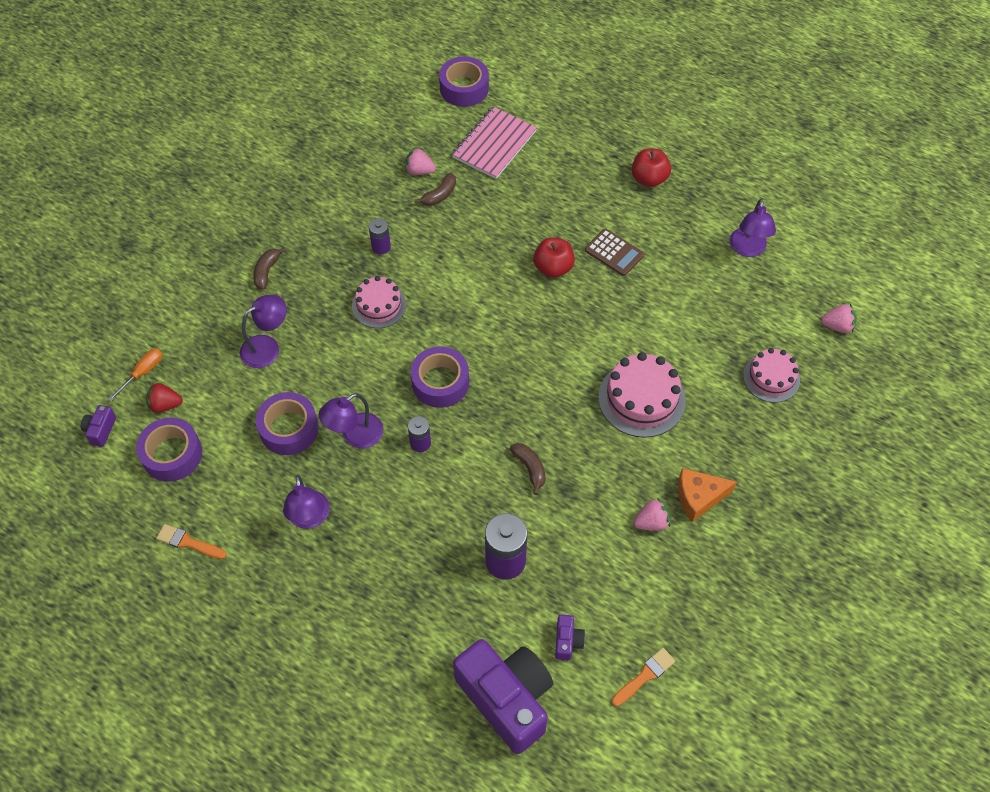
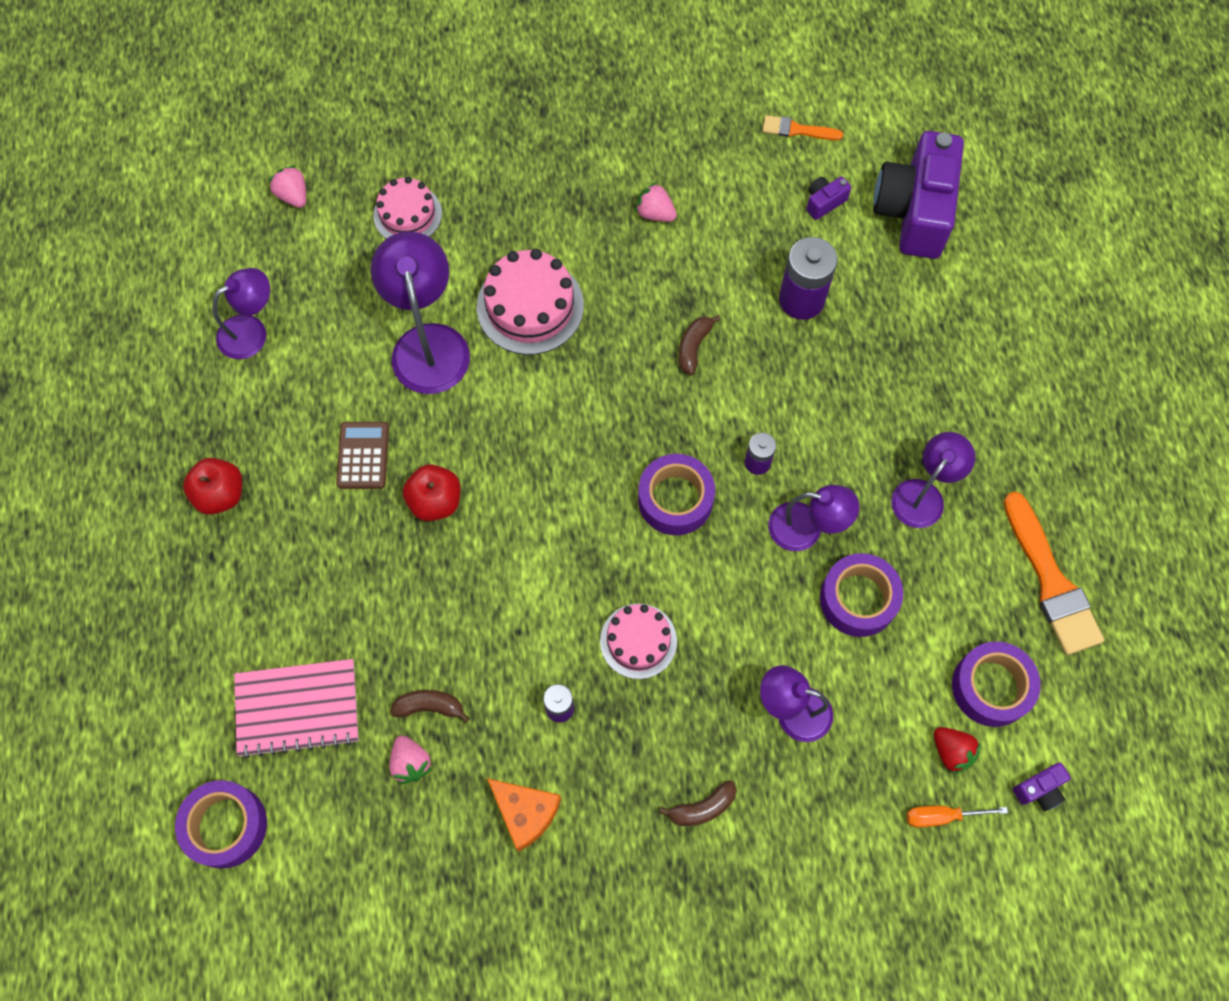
camera: 130 degrees left, 10 degrees up
(188, 542) = (1051, 581): orange brush -> orange brush, size x1.90
(662, 329) = (428, 343): none -> purple lamp
(698, 497) = (595, 193): orange cheese -> orange cheese (525, 813)

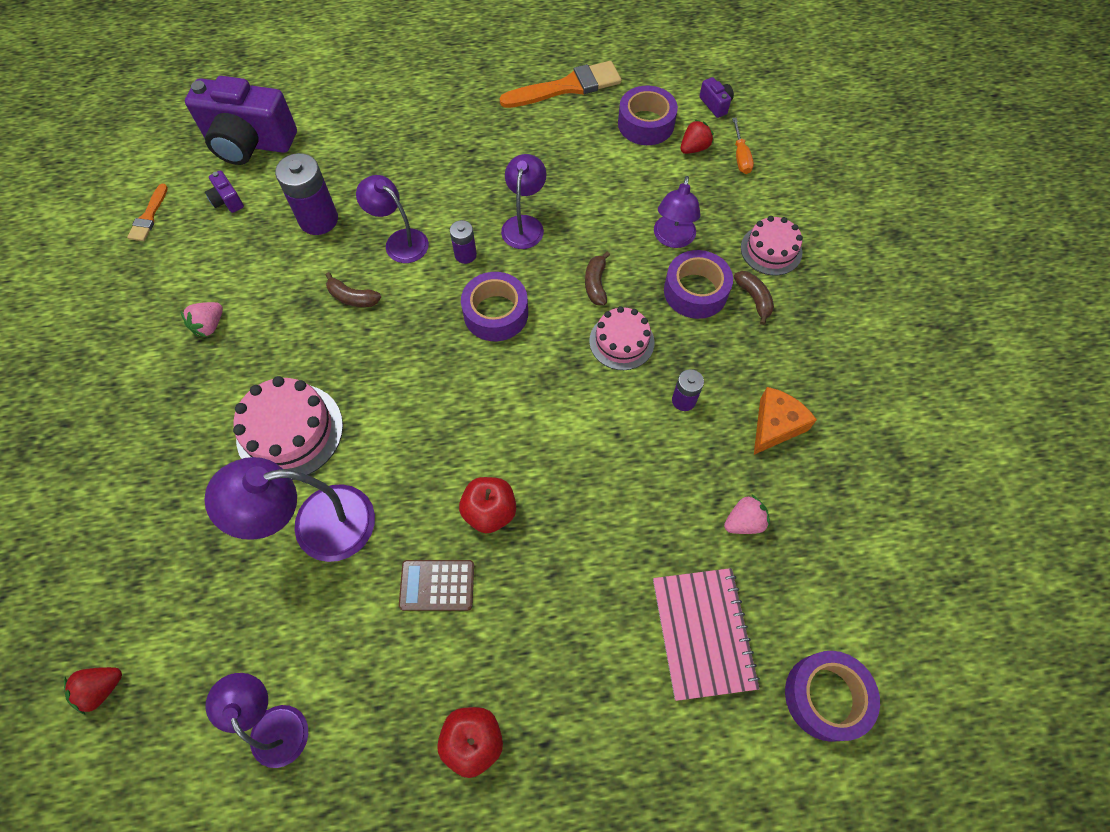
camera: 90 degrees left, 5 degrees down
(293, 195) = (101, 689): pink strawberry -> red strawberry
(407, 214) = (158, 555): pink cake -> pink cake (771, 250)
(429, 707) = (691, 508): brown banana -> brown banana (596, 284)
(858, 599) = (582, 195): purple tape -> purple tape (695, 291)
(923, 494) = (498, 151): purple lamp -> purple lamp (400, 241)

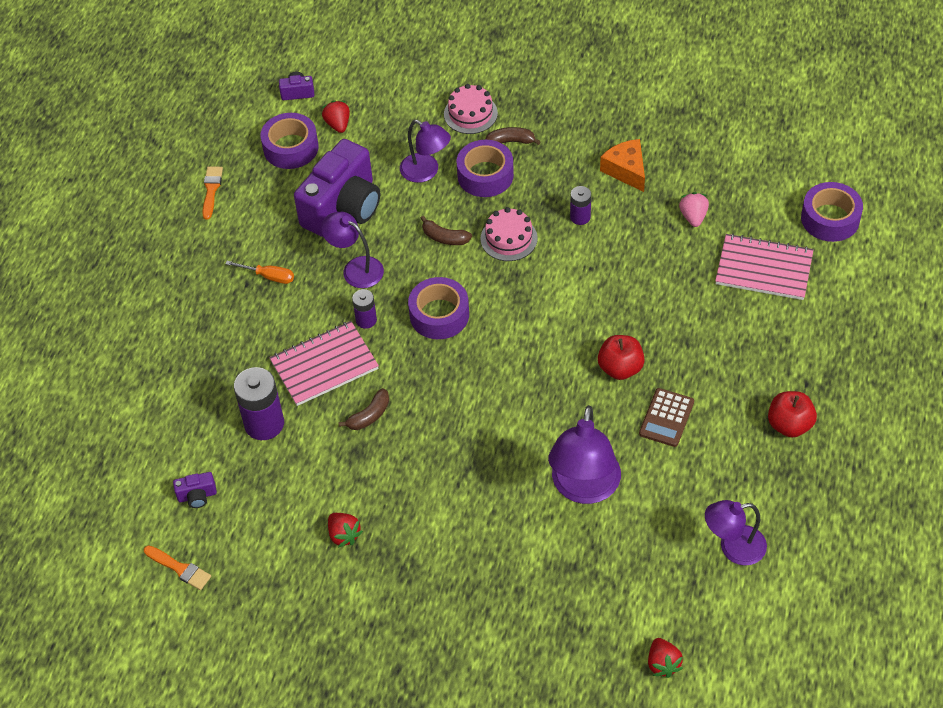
camera: 65 degrees left, 10 degrees down
(209, 325) = (344, 535): pink strawberry -> red strawberry
(250, 143) = (130, 463): purple camera -> purple camera (343, 208)
(290, 431) = (486, 491): pink cake -> none
(400, 241) = (324, 365): purple lamp -> pink notebook
(567, 87) = (211, 190): orange brush -> orange brush, size x0.53
(740, 156) = (365, 97): orange screwdriver -> orange screwdriver (269, 276)

